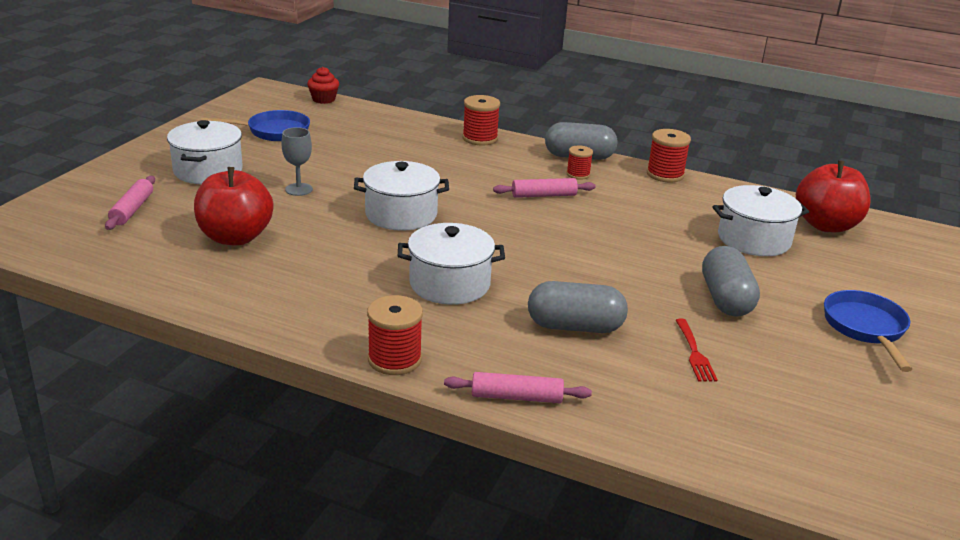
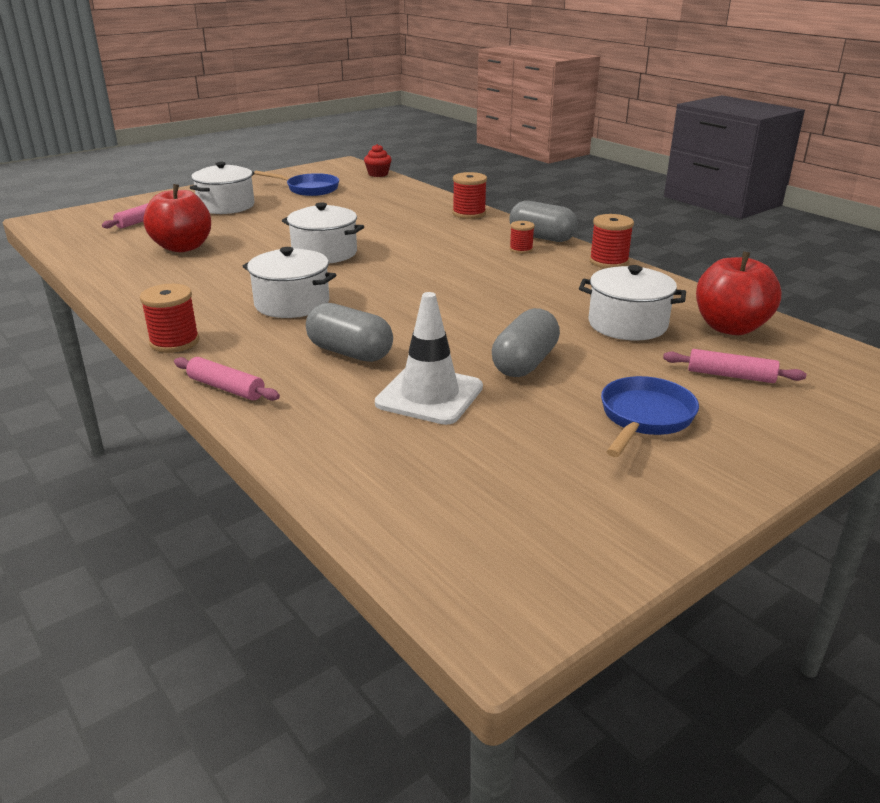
camera: 30 degrees right, 0 degrees up
(299, 189) = (272, 226): grey goblet -> none
(544, 195) = (465, 259): pink rolling pin -> pink rolling pin (730, 375)
(694, 353) = (429, 395): red fork -> white traffic cone

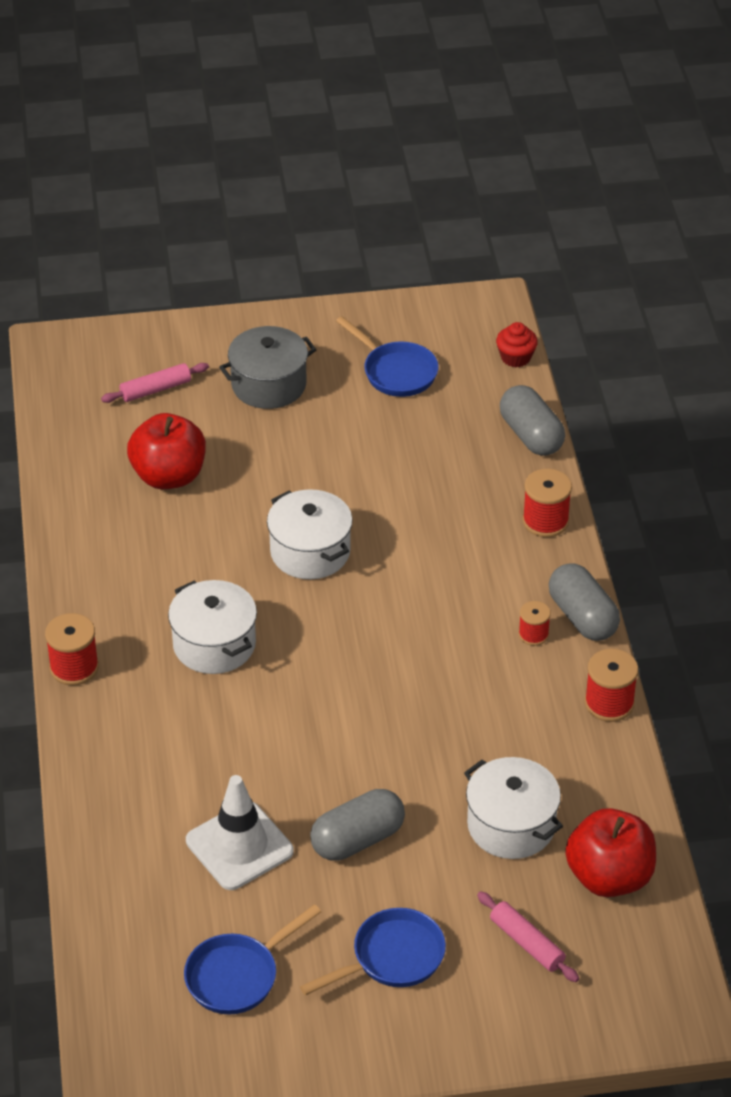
camera: 30 degrees right, 15 degrees up
(226, 206) = (269, 384): white pot -> grey pot
(226, 388) = (82, 759): pink rolling pin -> none
(350, 352) = (215, 753): grey capsule -> grey capsule (531, 435)
(526, 477) = (238, 976): none -> blue pan

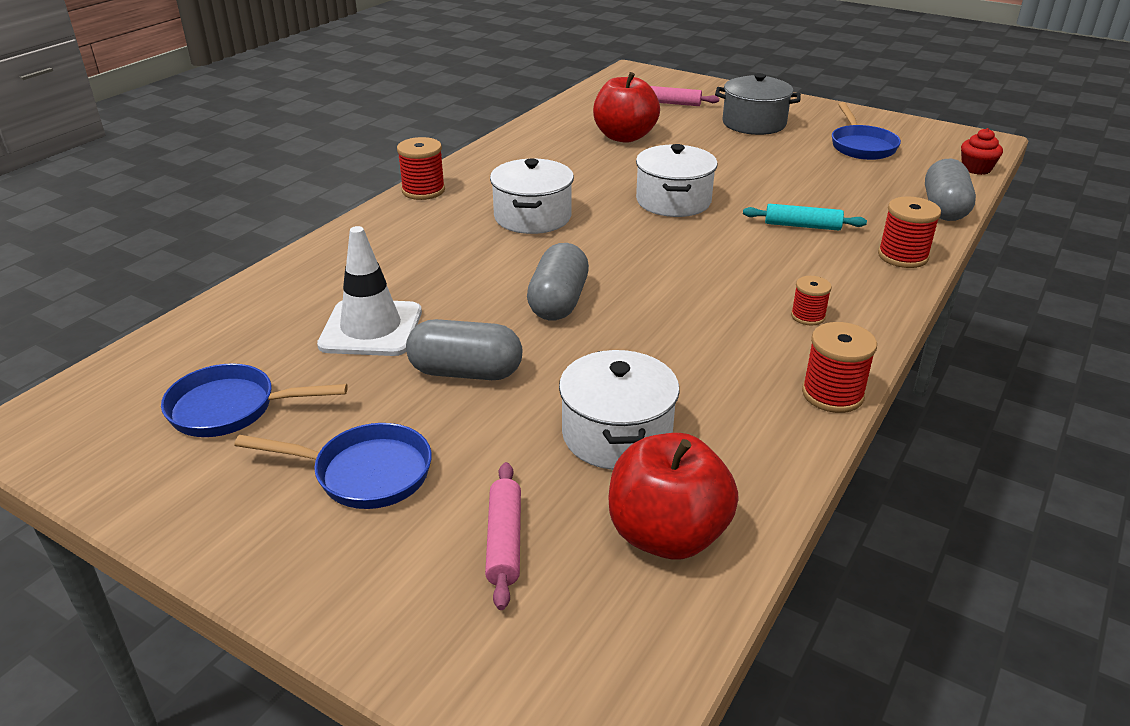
camera: 40 degrees right, 10 degrees down
(442, 525) = (802, 226): none -> turquoise rolling pin
(582, 617) = (872, 325): grey capsule -> grey capsule (558, 302)

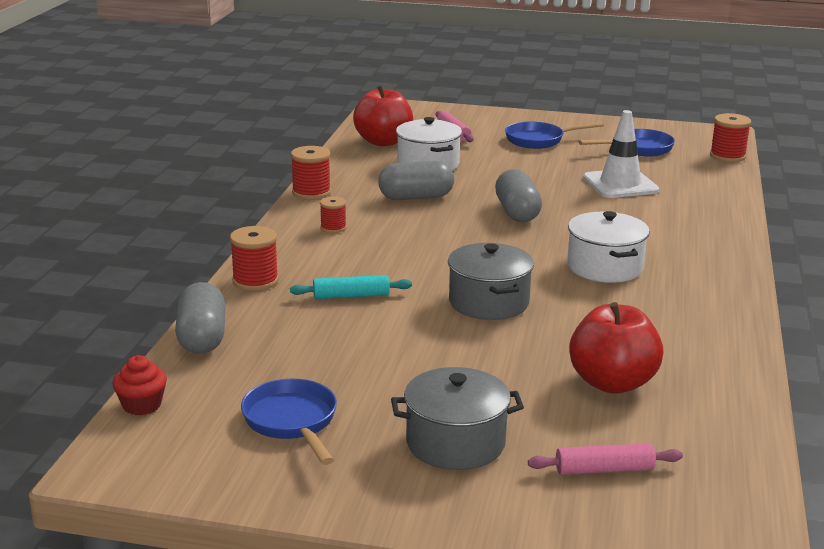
camera: 160 degrees right, 10 degrees down
(423, 190) = (736, 276): red spool -> red spool (727, 156)
(466, 372) = (536, 175): grey capsule -> grey capsule (416, 197)
(673, 201) = (488, 302): white pot -> grey pot

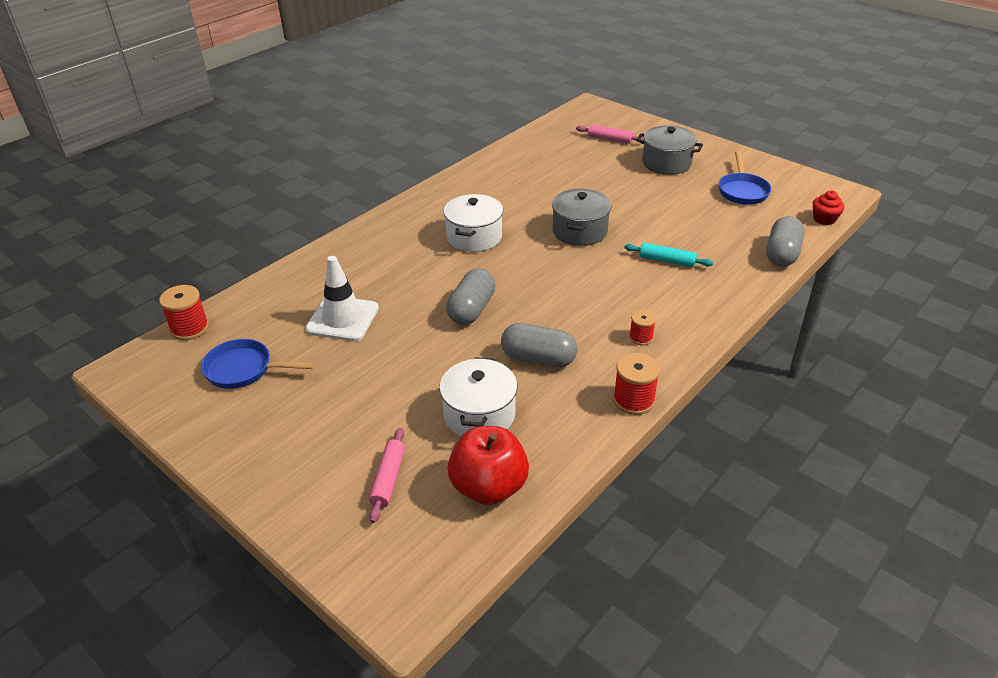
camera: 150 degrees left, 15 degrees up
(255, 281) = (731, 294): red spool -> none
(539, 140) = (316, 423): blue pan -> none
(612, 383) = (563, 169): red apple -> none

